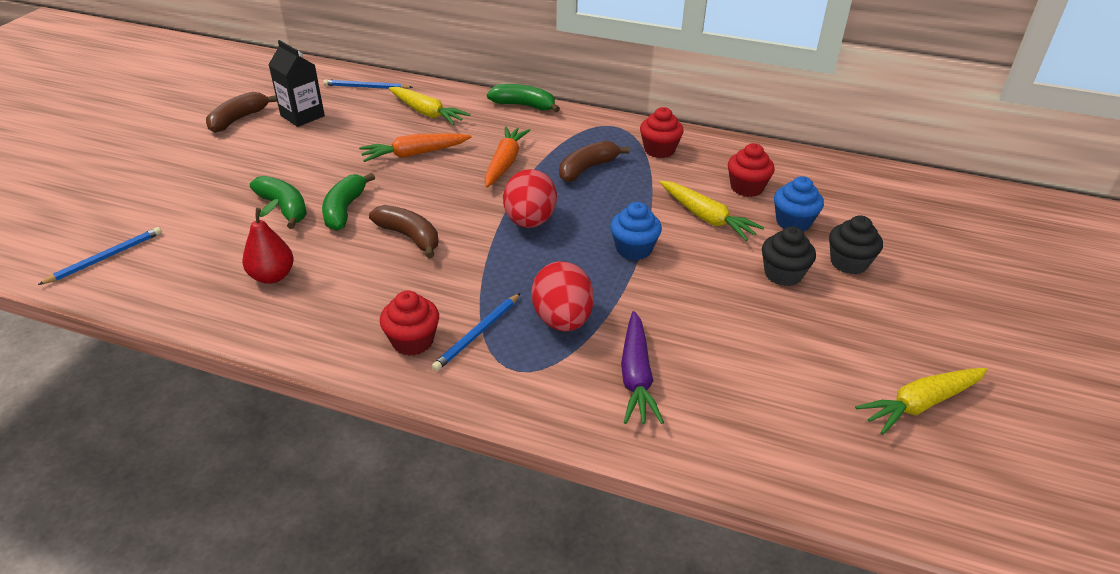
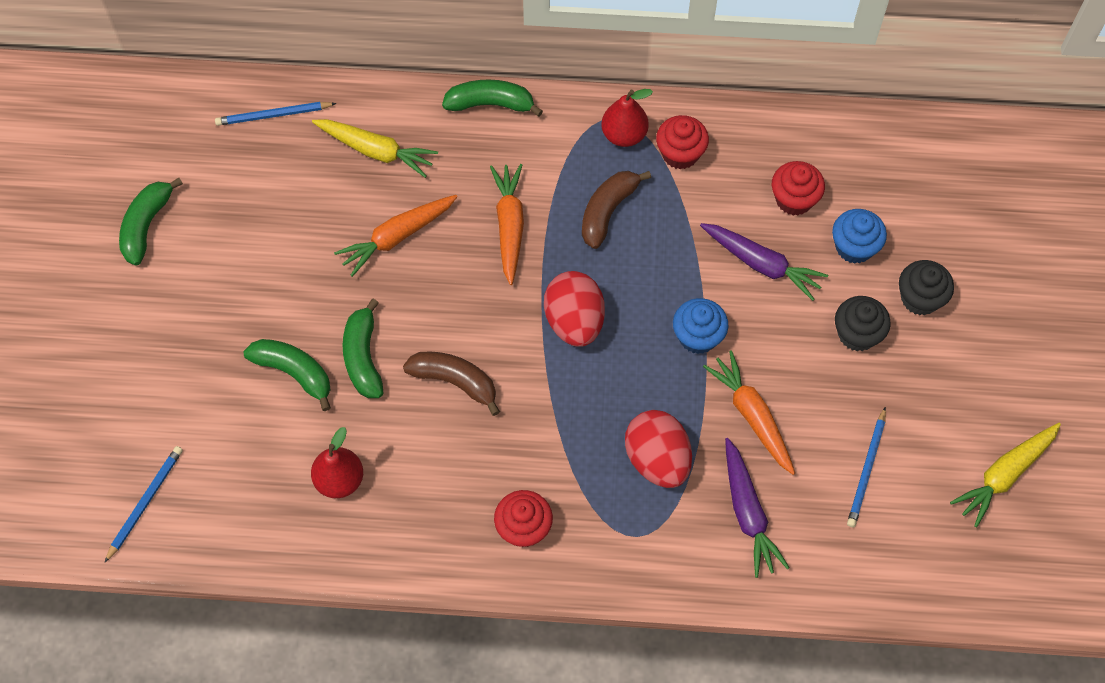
camera: 15 degrees left, 25 degrees up
(238, 119) = (146, 225): brown banana -> green banana
(302, 116) = (223, 197): black carton -> none
(478, 333) = (582, 500): blue pencil -> blue pencil (867, 469)
(618, 134) = (624, 135): none -> red pear
(665, 308) = (752, 416): none -> orange carrot
(706, 218) = (761, 264): yellow carrot -> purple carrot

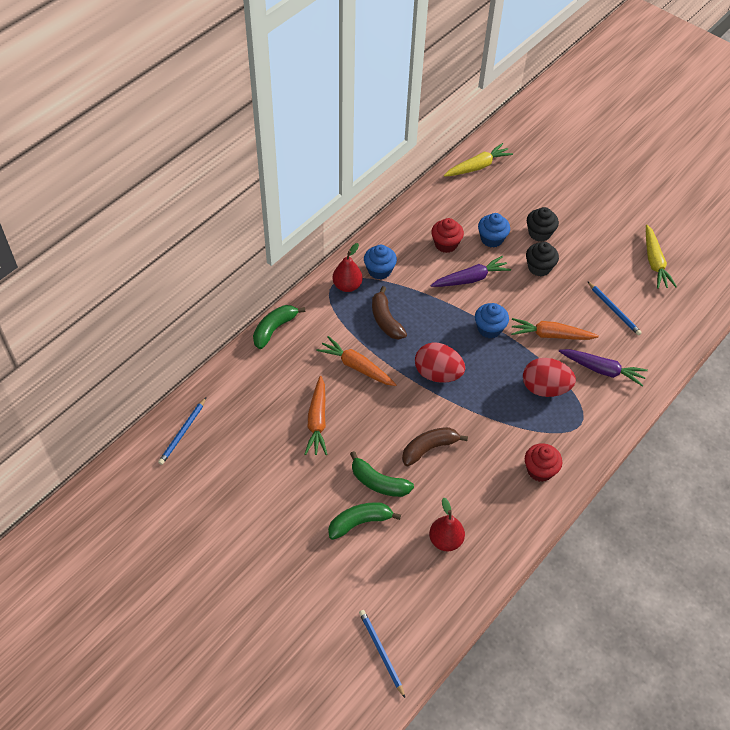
camera: 55 degrees left, 10 degrees down
(146, 225) = (195, 542): green banana -> none
(376, 151) = (254, 398): yellow carrot -> yellow carrot (477, 166)
(680, 153) = (379, 270): red cupcake -> blue cupcake

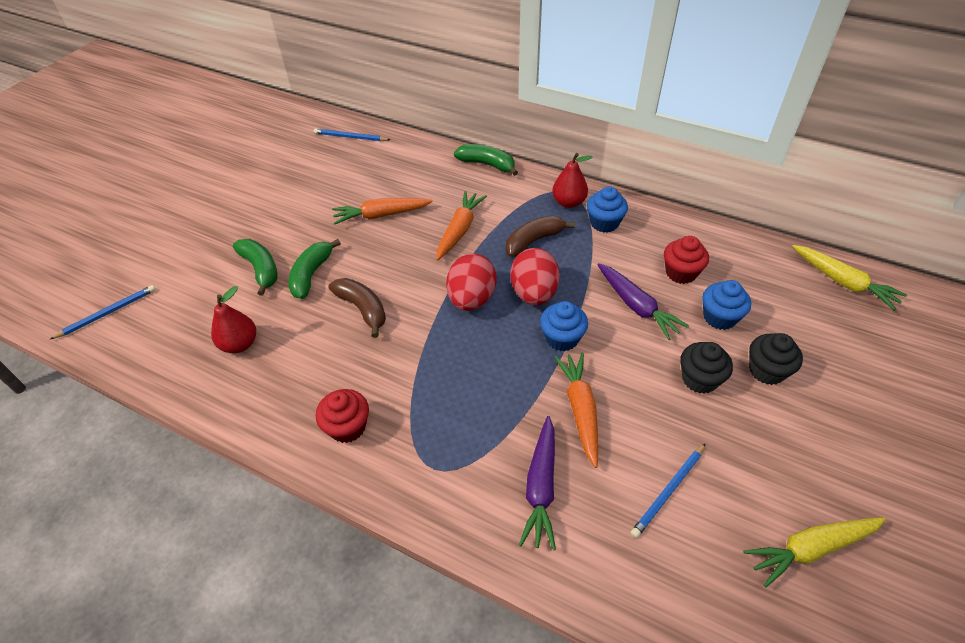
camera: 80 degrees right, 5 degrees down
(545, 388) = (483, 415): red egg -> red egg (534, 293)

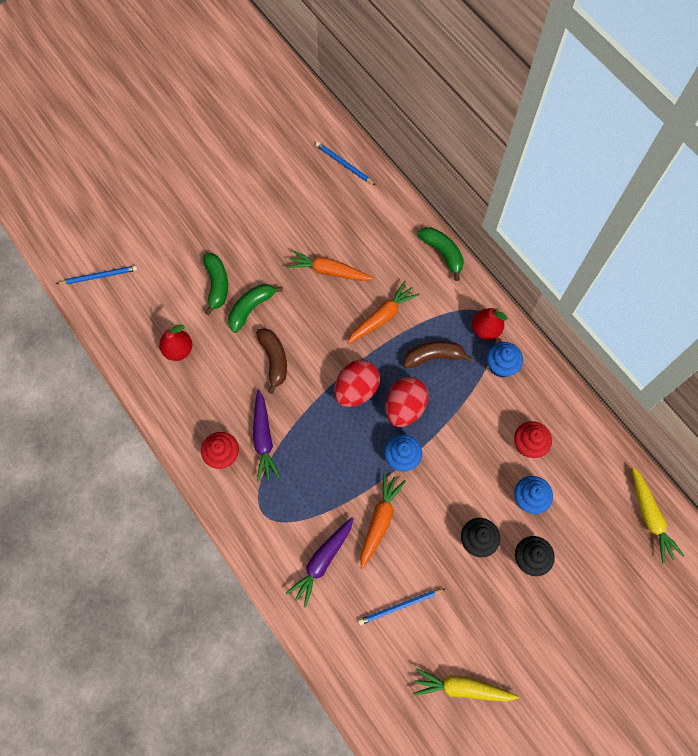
camera: 25 degrees right, 20 degrees up
(636, 306) = (473, 457): purple carrot -> purple carrot (263, 438)

